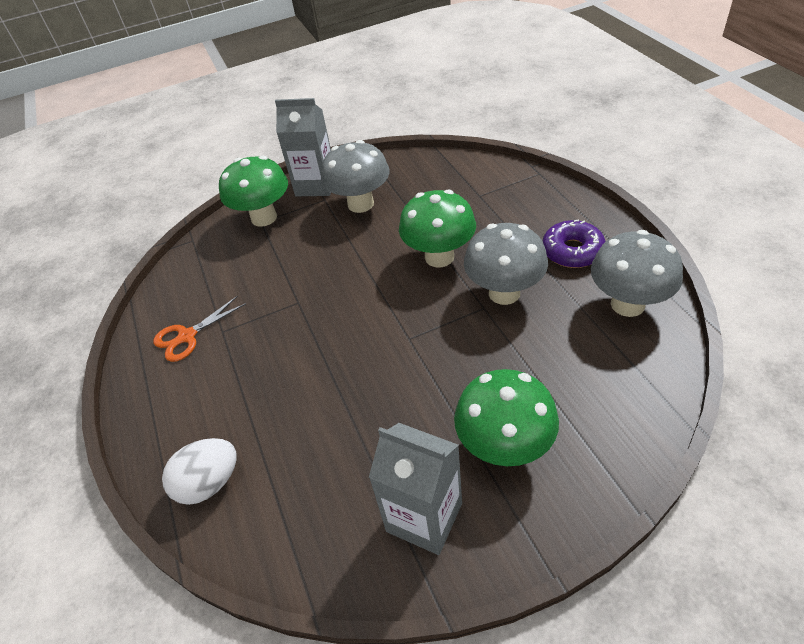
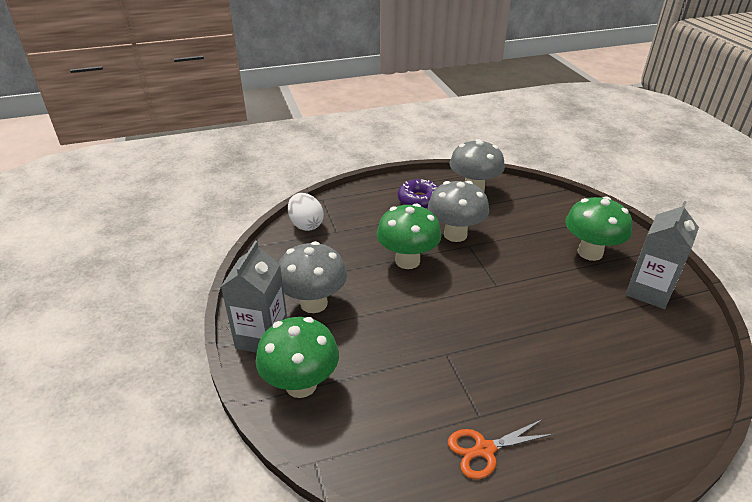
camera: 90 degrees left, 10 degrees down
(187, 336) = (484, 450): orange scissors -> orange scissors turned 105 degrees clockwise
(209, 483) = (655, 414): white egg -> white egg (306, 225)

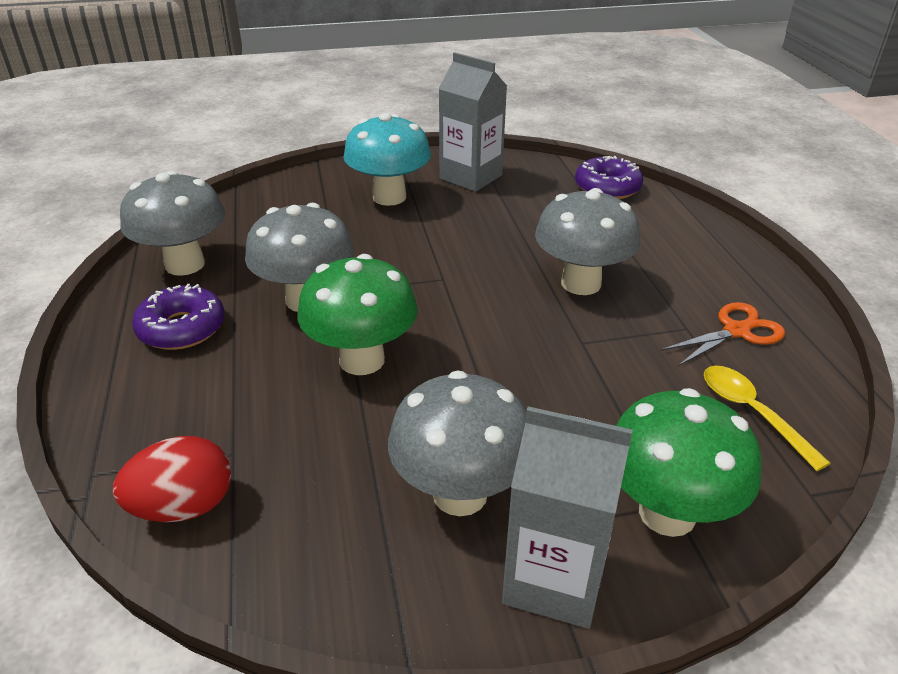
camera: 85 degrees left, 0 degrees up
(306, 225) = (184, 506): white egg -> red egg
(389, 442) = (751, 412): none -> yellow spoon
(484, 450) = (736, 331): orange scissors -> orange scissors turned 105 degrees counterclockwise
(517, 355) = (581, 283): none -> grey mushroom
(590, 252) = (389, 197): green mushroom -> turquoise mushroom
(687, 380) = (607, 188): none -> purple donut

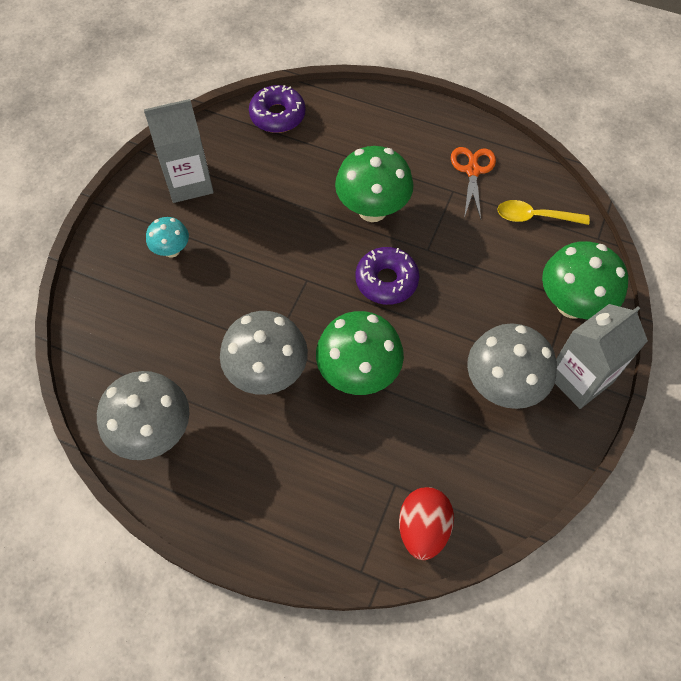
camera: 55 degrees left, 25 degrees up
(182, 328) = (241, 466): purple donut -> purple donut (386, 281)
(389, 197) = (172, 250): turquoise mushroom -> turquoise mushroom, size x0.54
(581, 283) = (372, 210): grey mushroom -> green mushroom

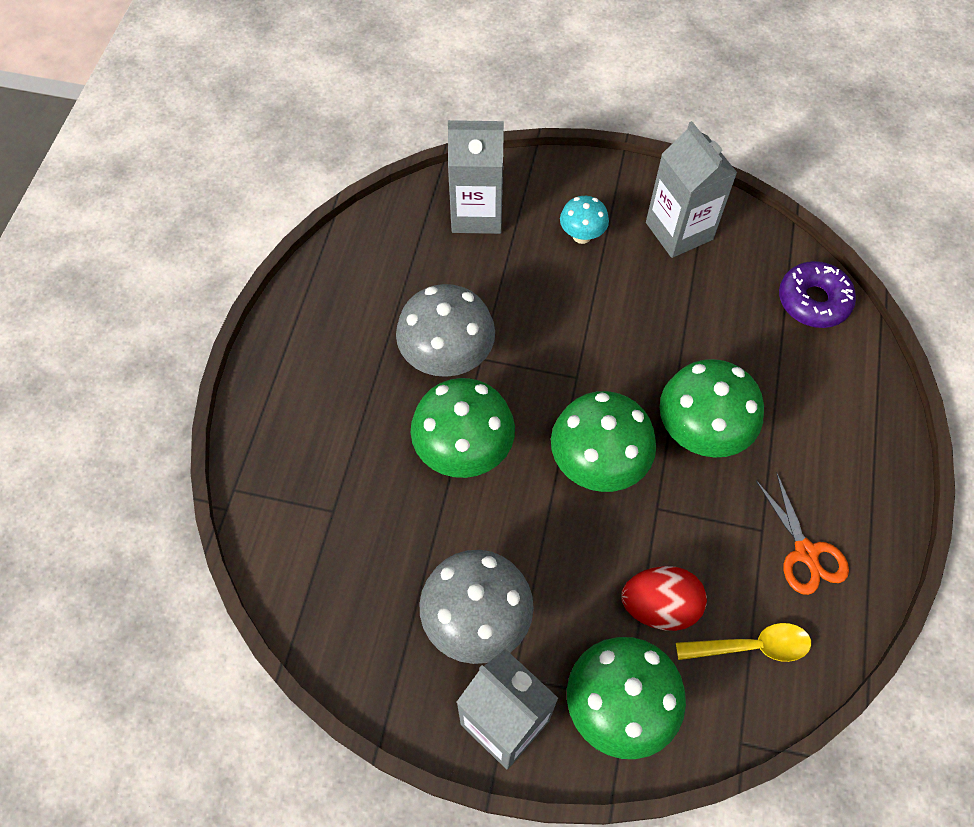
camera: 80 degrees right, 0 degrees up
(121, 326) = (477, 213): none -> grey carton
(154, 432) = (362, 271): grey mushroom -> none
(386, 281) = (597, 465): purple donut -> green mushroom
(423, 528) = (285, 547): red egg -> red egg (659, 606)
(472, 171) = (805, 552): orange scissors -> orange scissors turned 75 degrees clockwise
(535, 217) = (751, 646): yellow spoon -> yellow spoon turned 90 degrees clockwise

